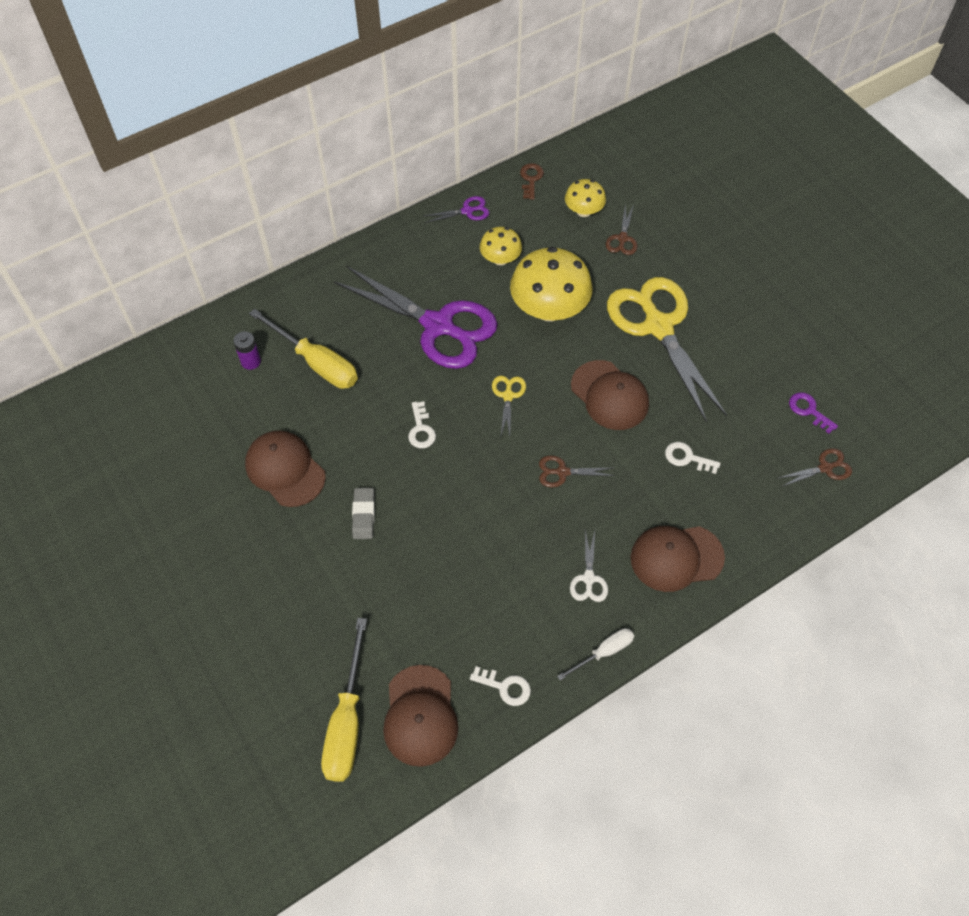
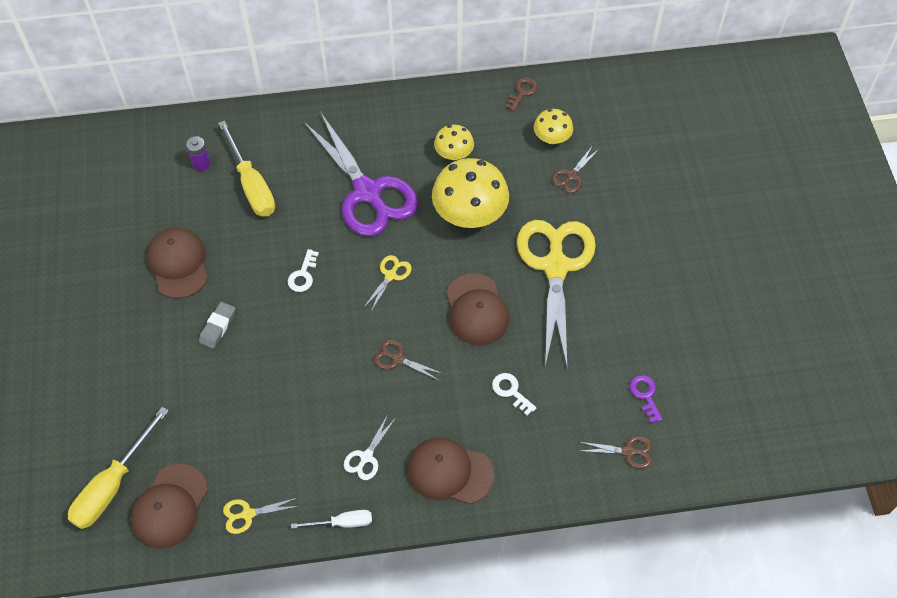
camera: 25 degrees right, 0 degrees up
(467, 211) = (450, 101): purple scissors -> none
(505, 687) = (248, 514): white key -> yellow scissors

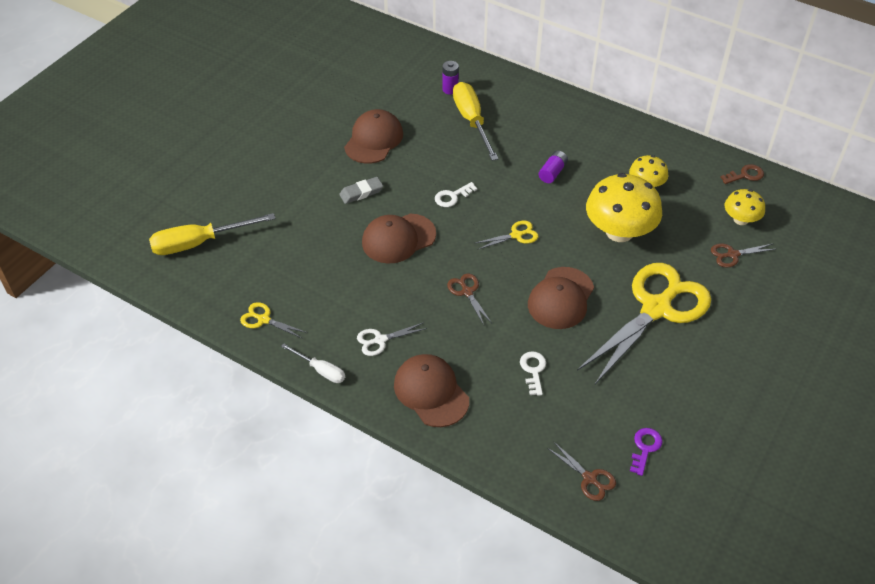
camera: 40 degrees right, 10 degrees down
(170, 506) = (220, 280): brown cap -> brown cap (398, 238)
(251, 185) = (472, 121): yellow screwdriver -> yellow screwdriver turned 150 degrees clockwise
(367, 192) = (552, 172): purple scissors -> purple battery

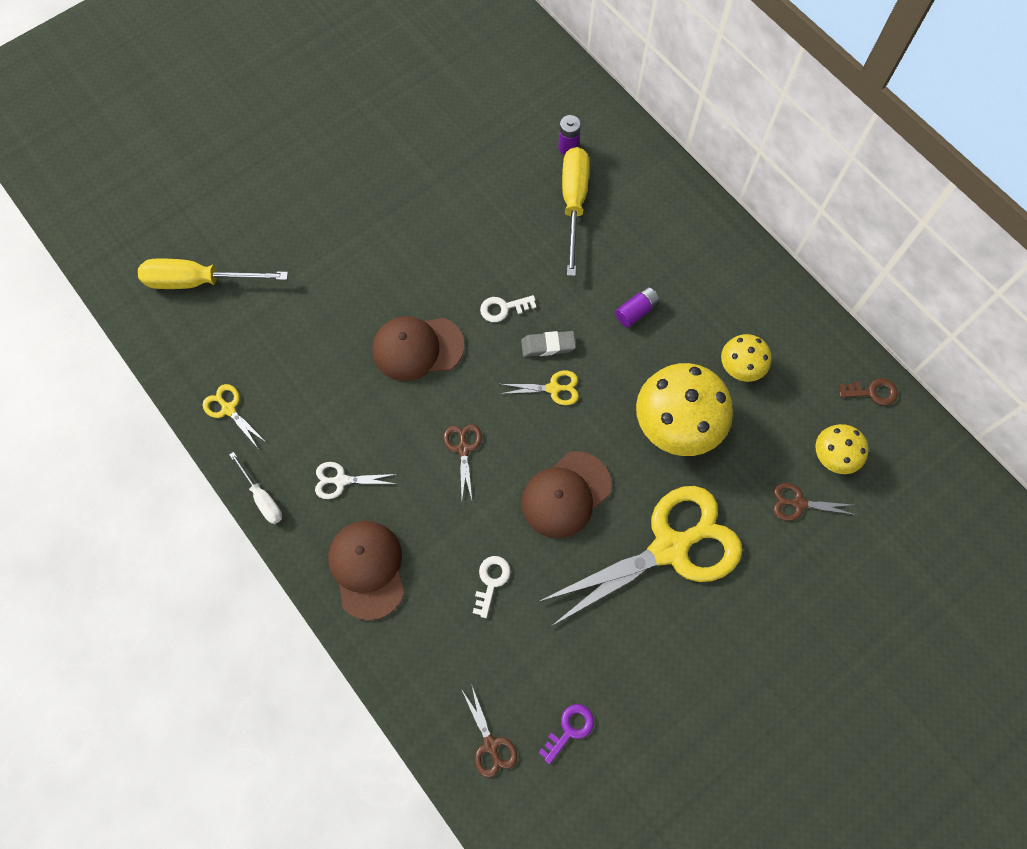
camera: 20 degrees right, 20 degrees up
(361, 192) = (402, 269): grey eraser -> grey eraser (548, 345)
(374, 140) = (447, 196): brown cap -> none

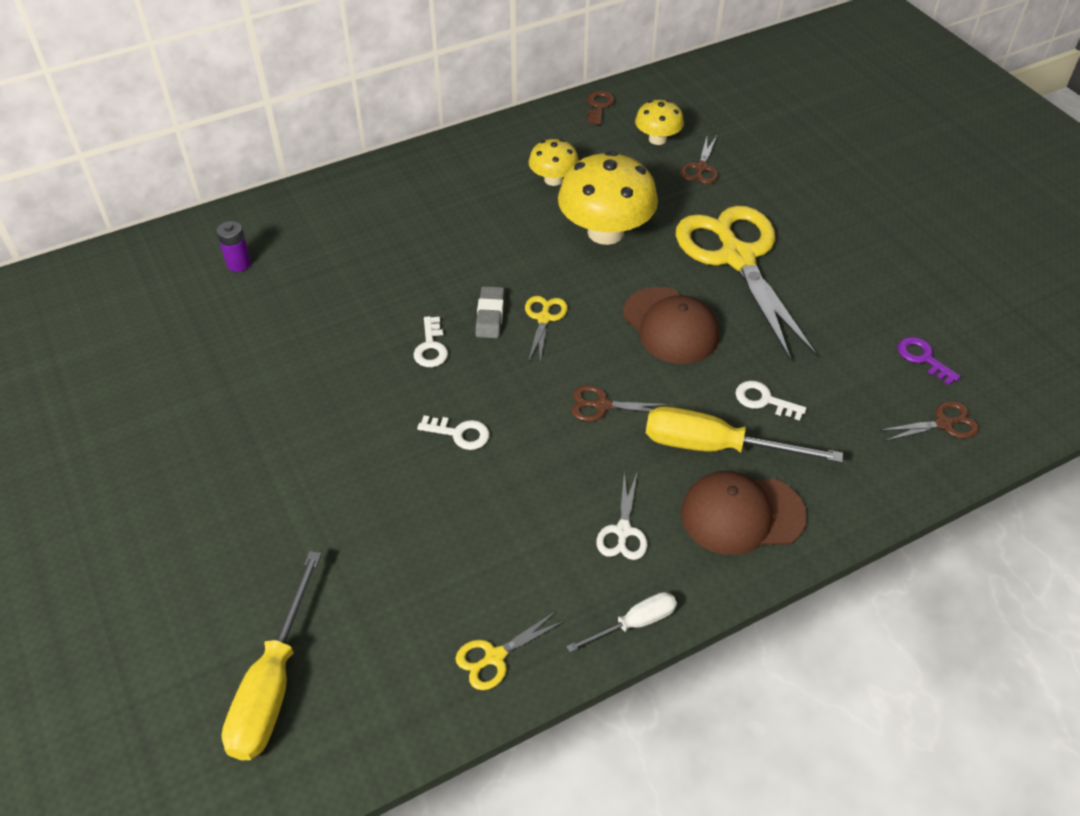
camera: 80 degrees left, 20 degrees down
(417, 348) = (459, 433): brown cap -> white key
(573, 204) = (316, 269): yellow screwdriver -> yellow screwdriver (715, 447)
(636, 311) = (469, 241): purple battery -> none

